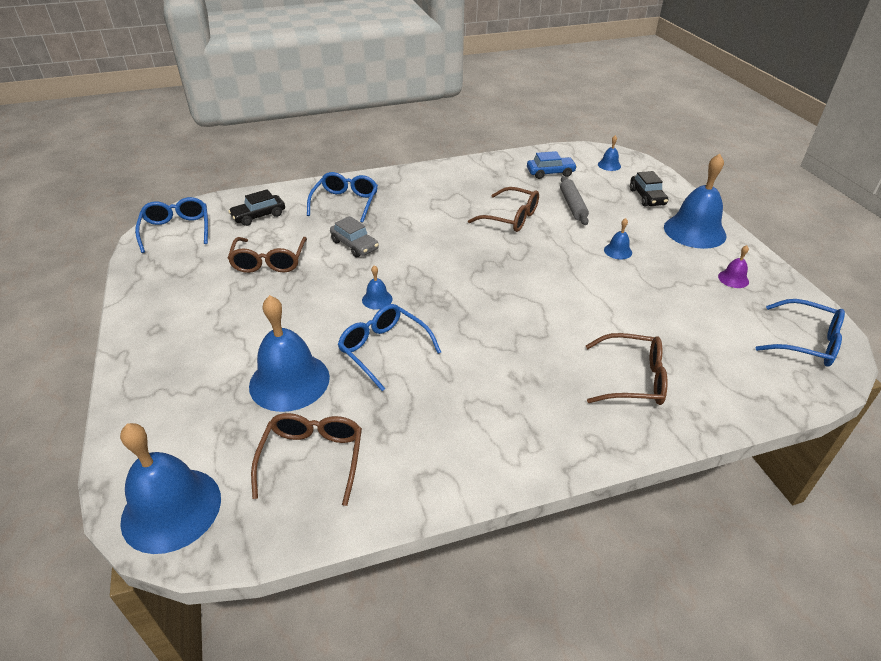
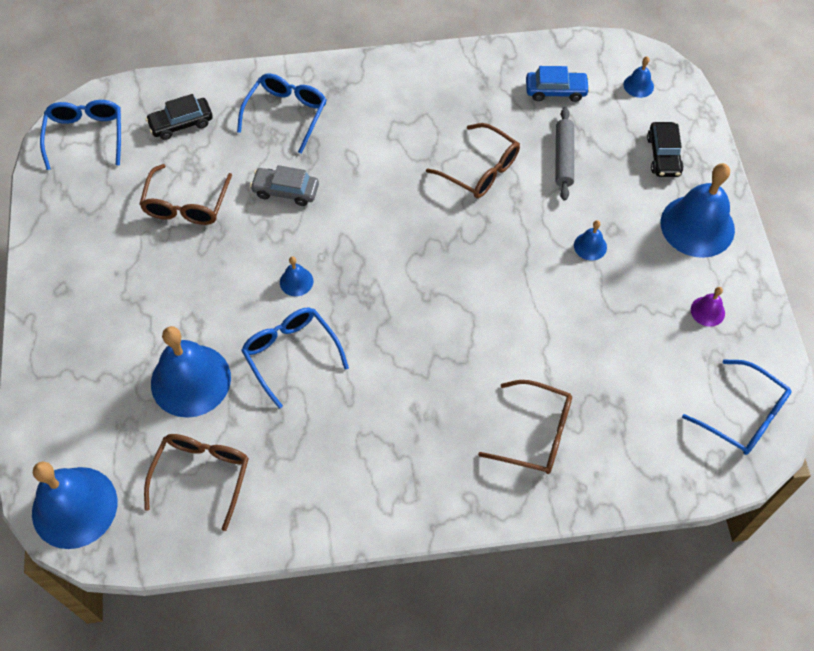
camera: 10 degrees right, 20 degrees up
(354, 245) = (286, 191): grey car -> grey car turned 135 degrees clockwise

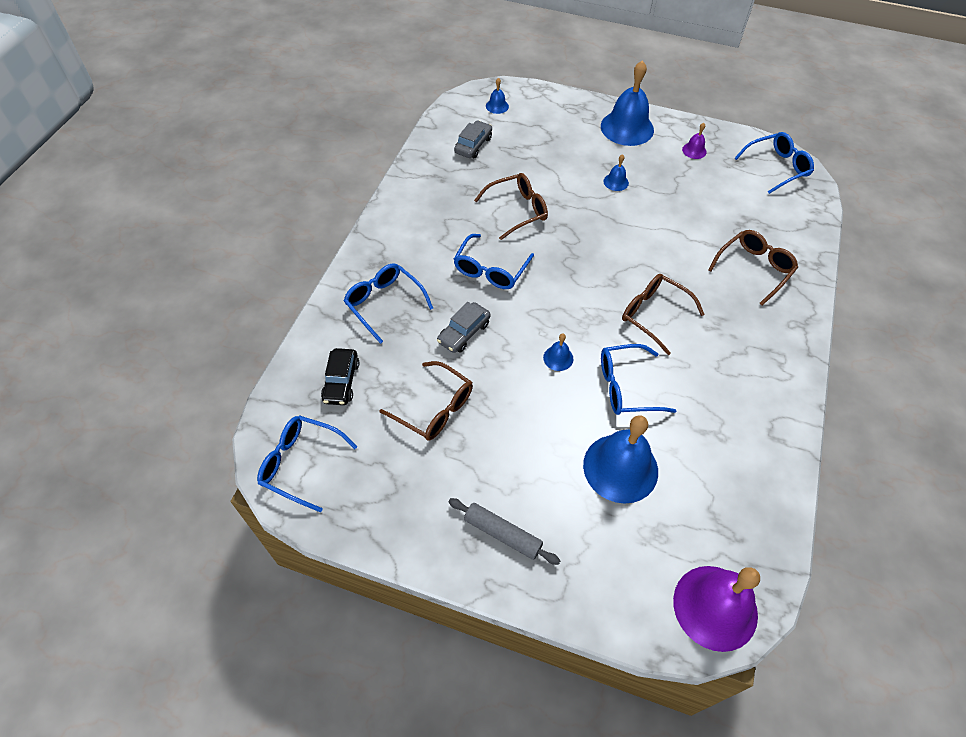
camera: 65 degrees left, 5 degrees down
(74, 507) = (715, 607): blue bell -> purple bell
(202, 475) = (717, 491): brown glasses -> brown glasses (653, 314)
(379, 180) = (490, 270): none -> blue glasses
(556, 91) = (473, 145): blue car -> grey car
(563, 158) = (534, 165): grey rolling pin -> grey rolling pin (502, 534)
(663, 155) = (562, 119): black car -> none

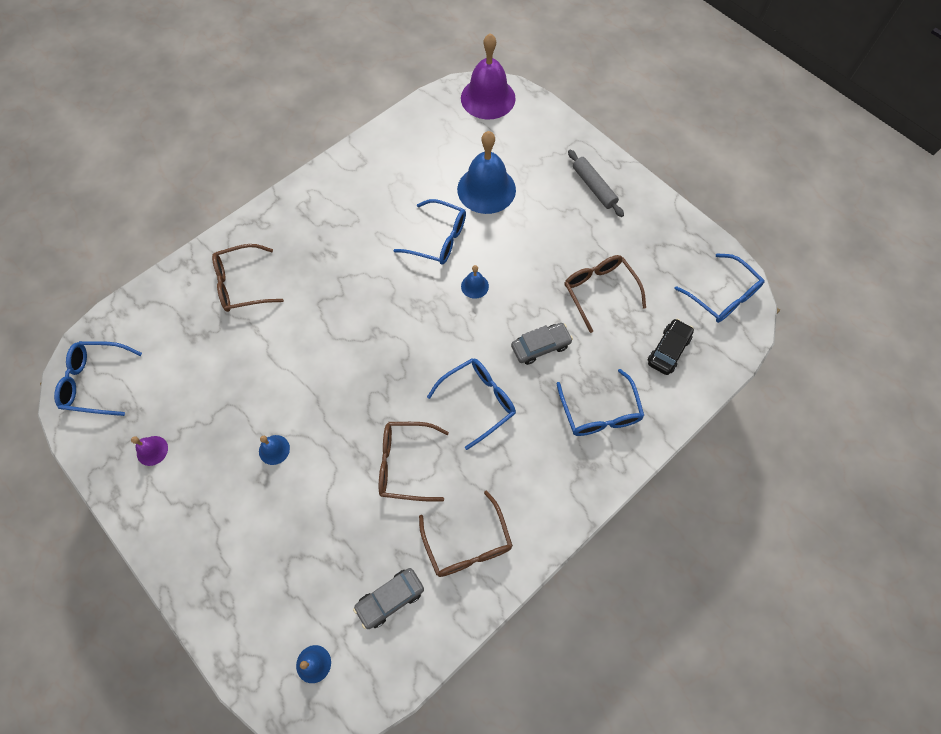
camera: 150 degrees left, 10 degrees up
(627, 128) = (190, 528): blue bell -> none
(653, 314) = (367, 285): brown glasses -> brown glasses (468, 544)

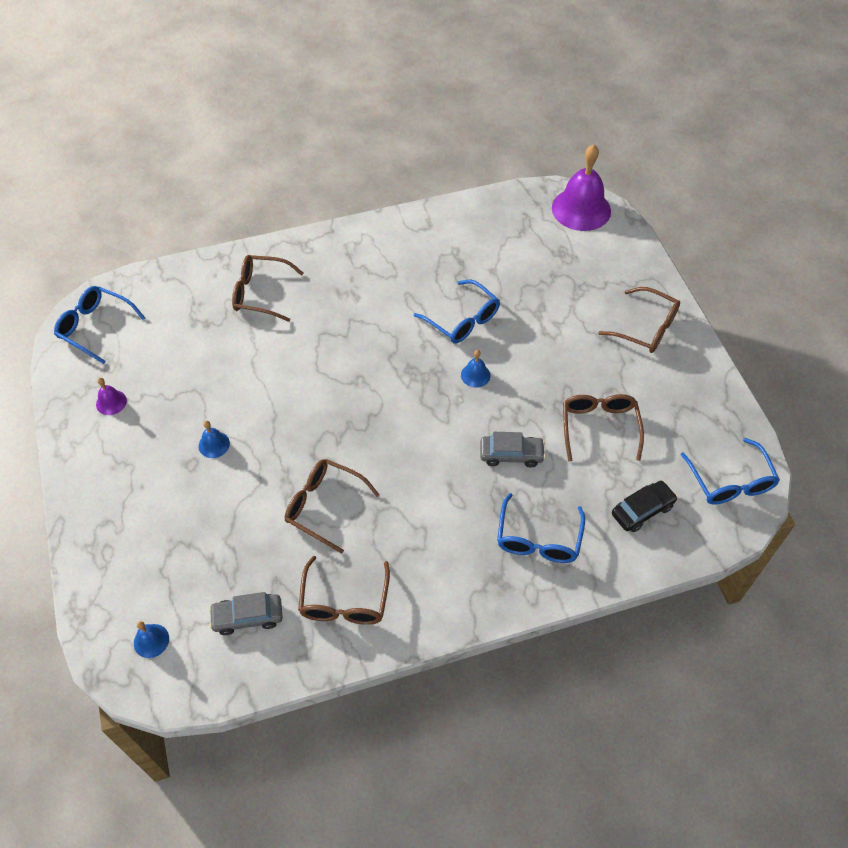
camera: 25 degrees right, 10 degrees down
(478, 401) = (423, 479): blue glasses -> none
(486, 189) = (534, 292): blue bell -> none
(593, 187) = (646, 328): grey rolling pin -> brown glasses

